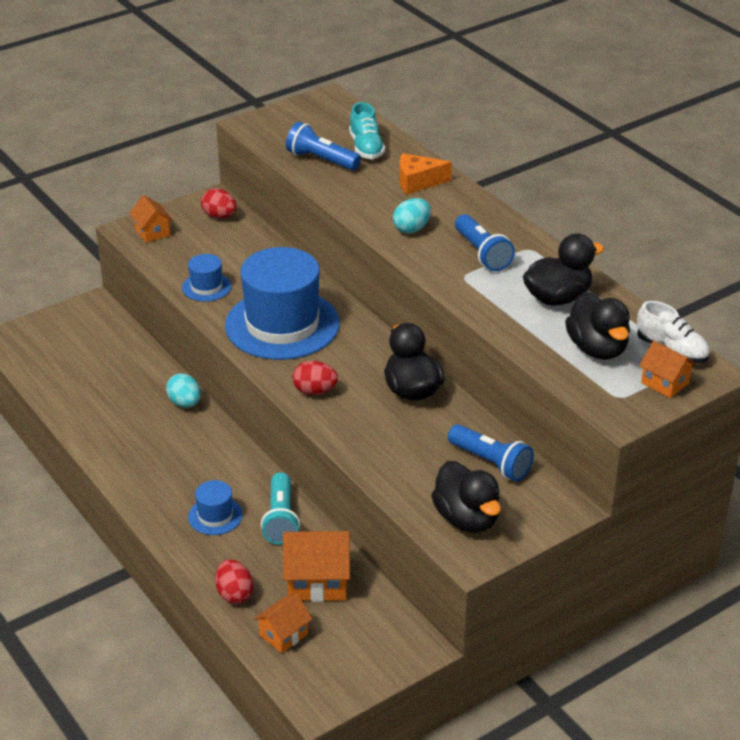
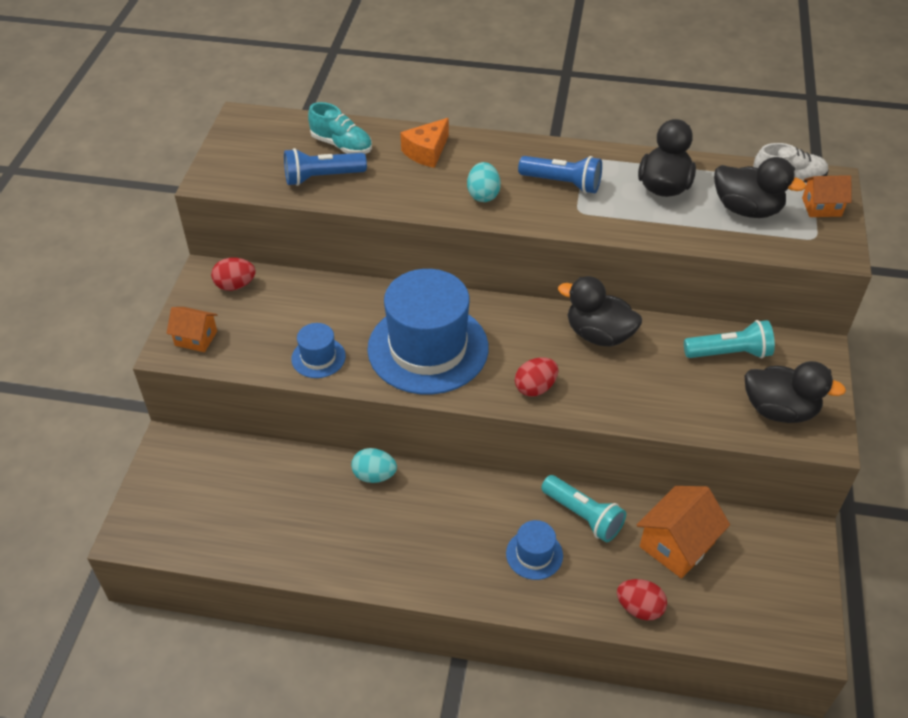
camera: 45 degrees left, 10 degrees up
(283, 635) = (716, 609): orange house -> none
(491, 463) = (729, 353): blue flashlight -> turquoise flashlight

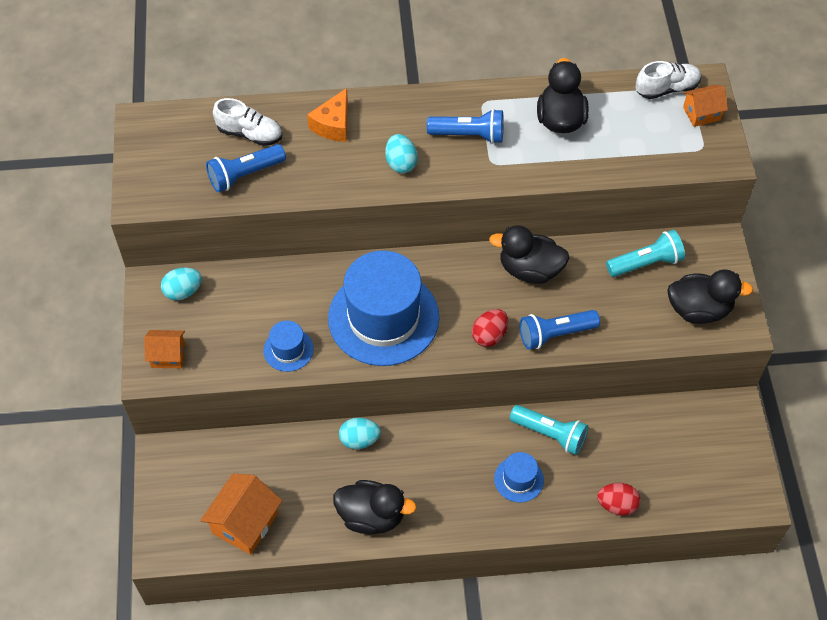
camera: 15 degrees left, 10 degrees up
(235, 285) = (183, 291): red egg -> turquoise egg
(342, 145) = (250, 134): turquoise shoe -> white shoe
(608, 401) = (555, 334): none -> blue flashlight
(677, 545) = (634, 441): orange house -> orange house (245, 523)
(747, 209) = (638, 130): black duck -> black duck (372, 516)

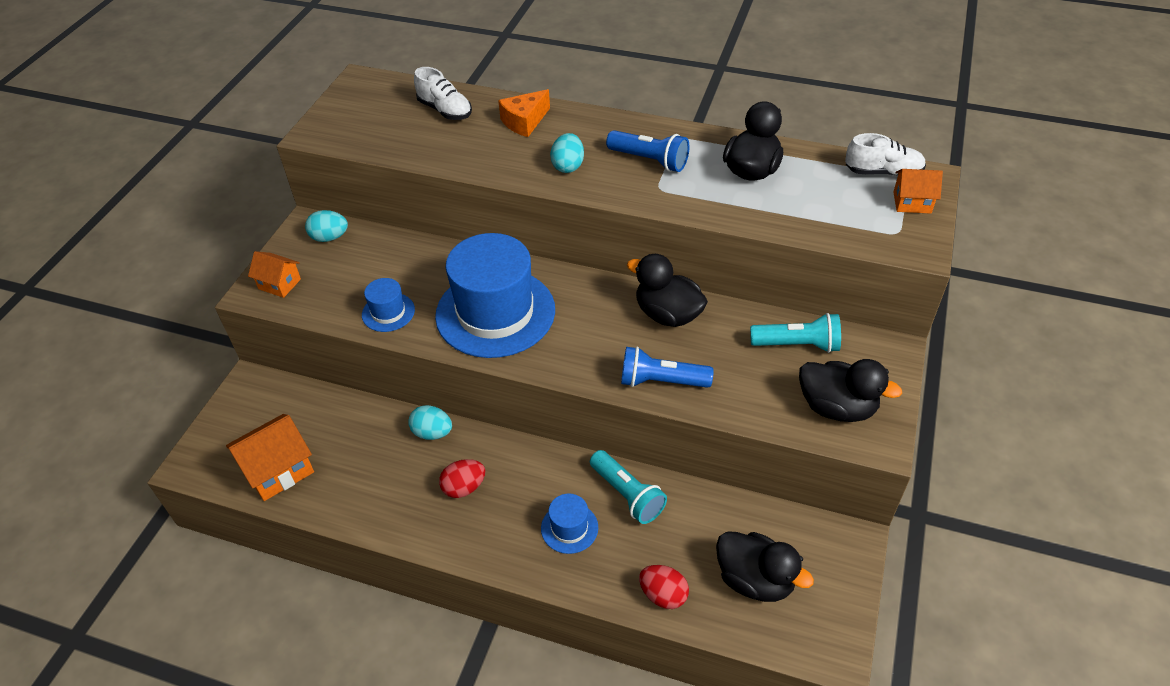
camera: 25 degrees right, 10 degrees down
(245, 175) = (418, 139): blue flashlight -> none
(372, 516) = (400, 508): black duck -> black duck (755, 580)
(489, 335) = (591, 361): red egg -> red egg (464, 487)

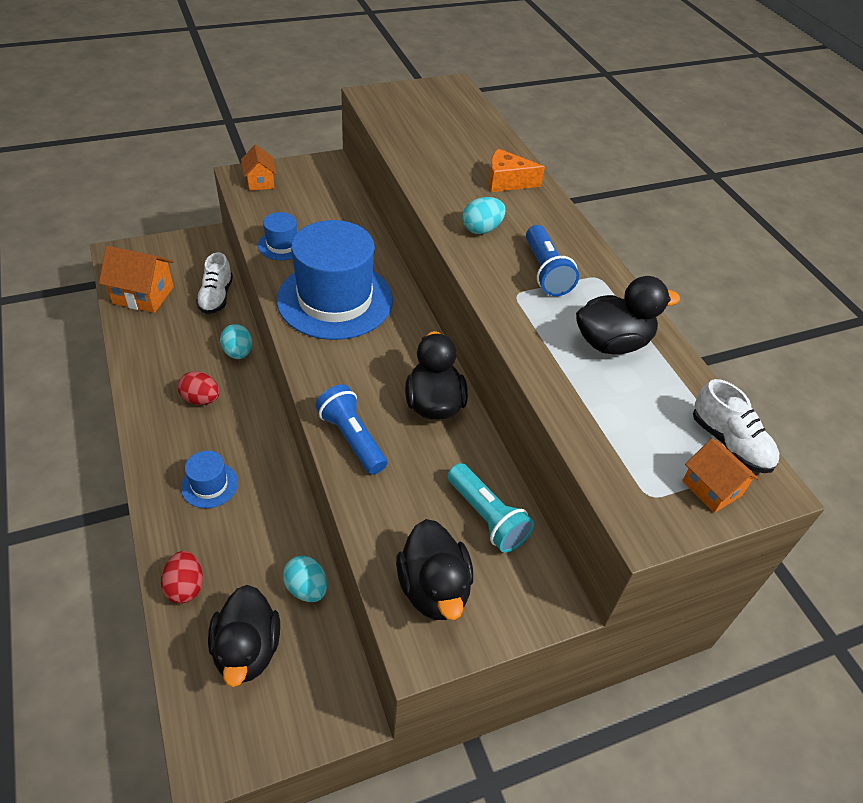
camera: 45 degrees right, 0 degrees up
(329, 237) = (327, 179): turquoise egg -> turquoise egg (306, 588)
(445, 110) = (470, 138): white shoe -> white shoe (216, 297)
(627, 494) = (271, 505): turquoise flashlight -> none

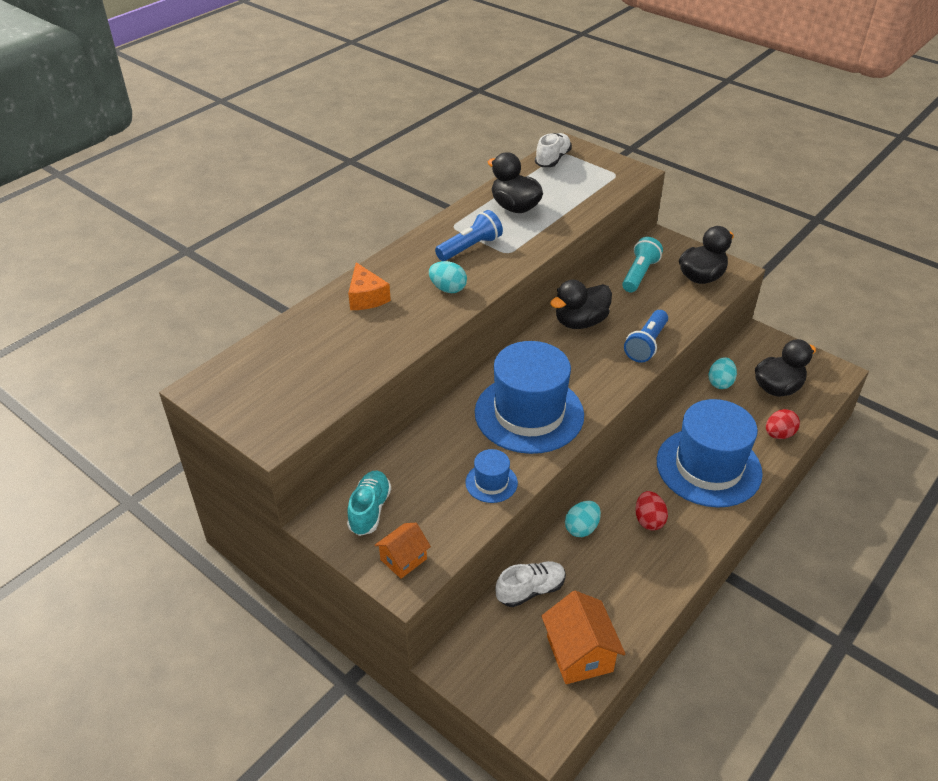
camera: 115 degrees left, 5 degrees down
(209, 485) = (708, 467): blue hat -> blue hat, size x2.25
(318, 184) = (369, 510): none -> turquoise shoe
(711, 488) = (590, 159): orange house -> none

